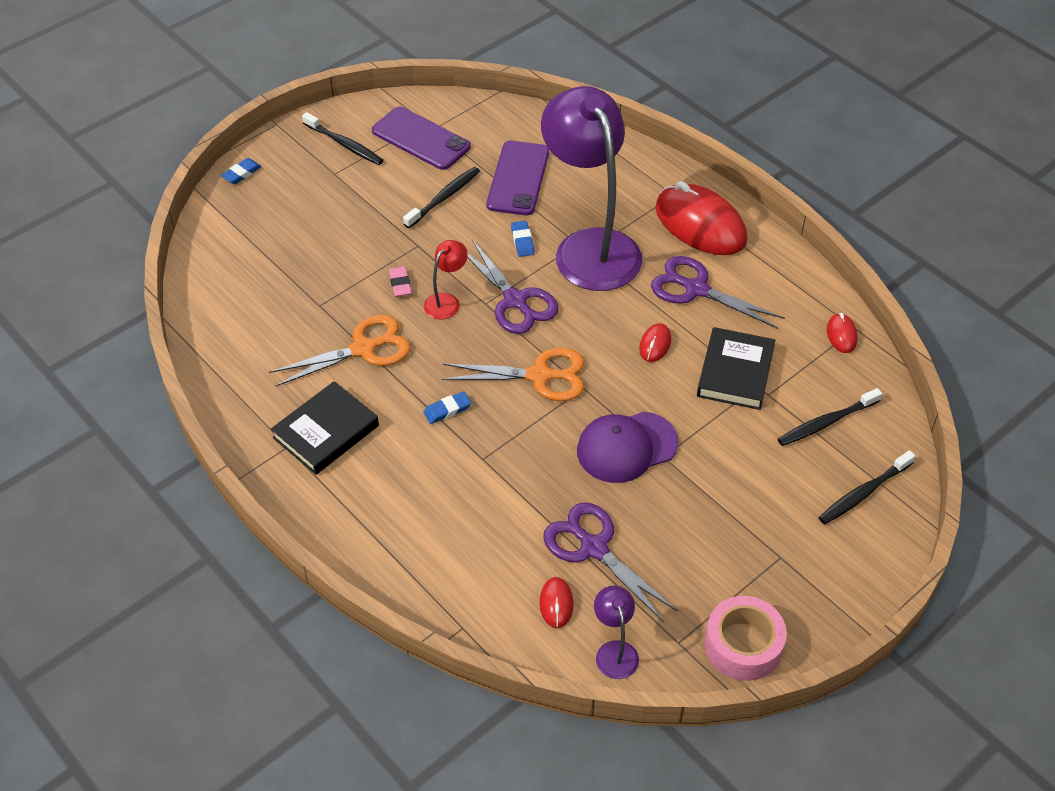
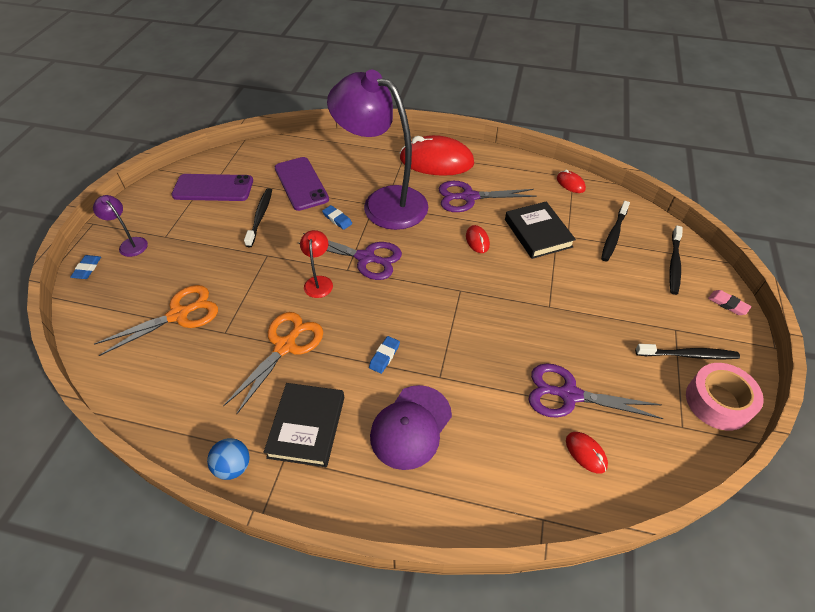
camera: 35 degrees left, 0 degrees up
(242, 428) = (233, 466): none -> blue ball
(344, 144) = (158, 214): black toothbrush -> black toothbrush (688, 355)
(400, 284) = (275, 286): pink eraser -> pink eraser (727, 304)
(539, 376) = (425, 298): orange scissors -> orange scissors (179, 315)
(614, 651) = (654, 462): purple lamp -> purple lamp (130, 244)
(626, 447) = (522, 313): purple cap -> purple cap (411, 426)

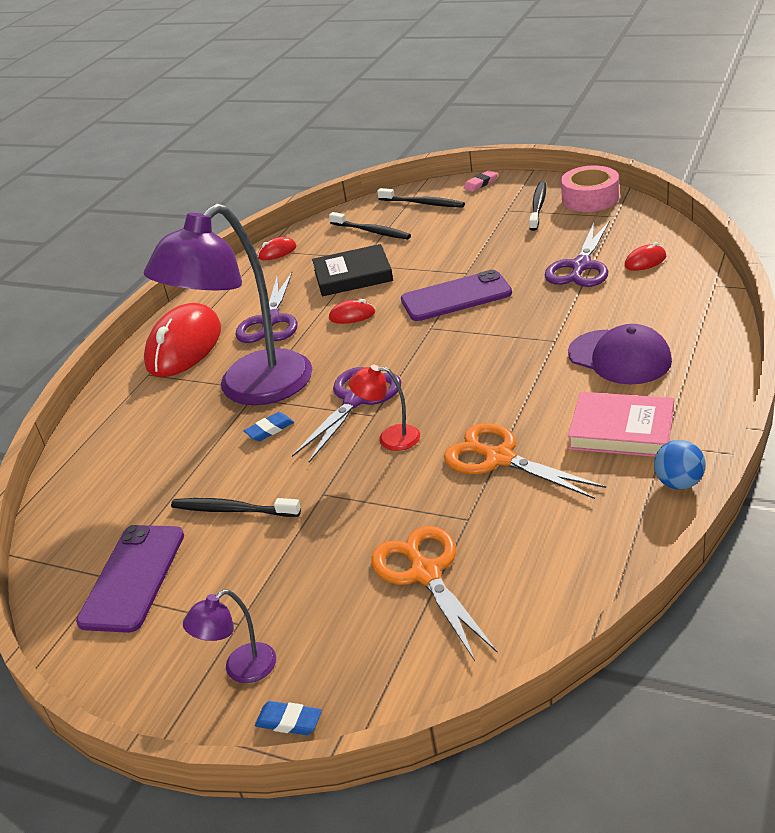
camera: 75 degrees left, 15 degrees down
(301, 184) = (171, 472): purple phone -> purple phone (456, 297)
(306, 426) = (621, 430): black book -> pink book
(384, 356) = (523, 378): blue eraser -> none

